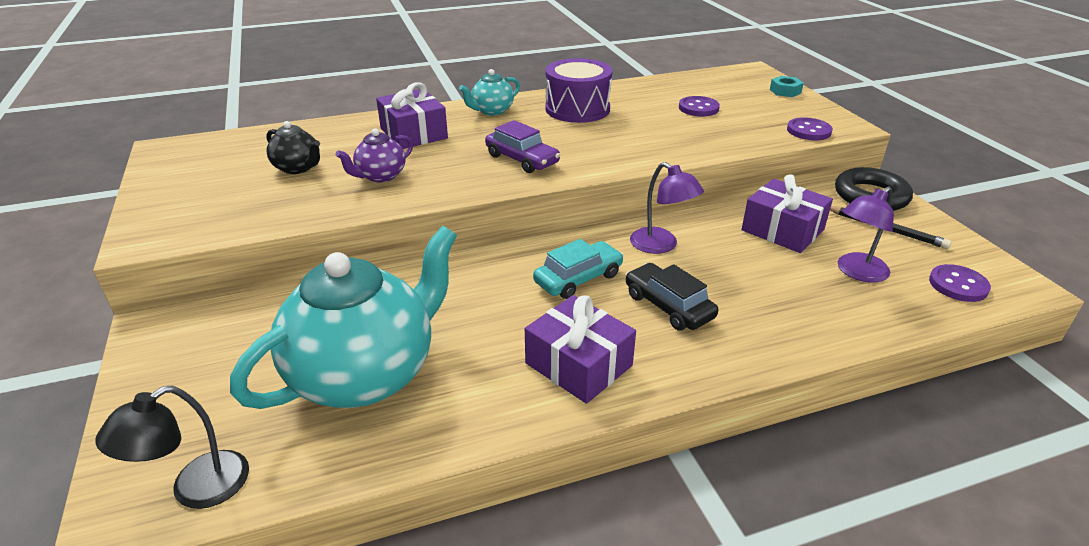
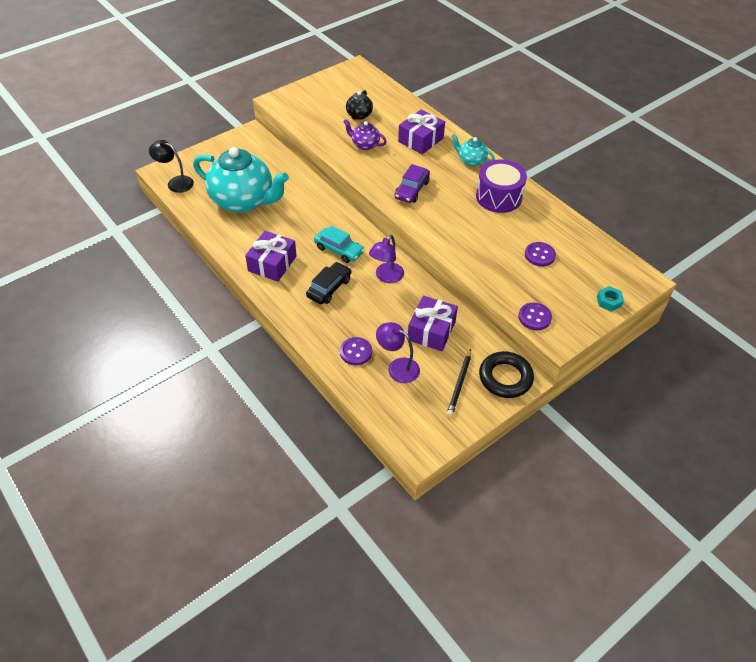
camera: 70 degrees right, 15 degrees up
(958, 285) = (405, 417): purple button -> purple button (356, 352)

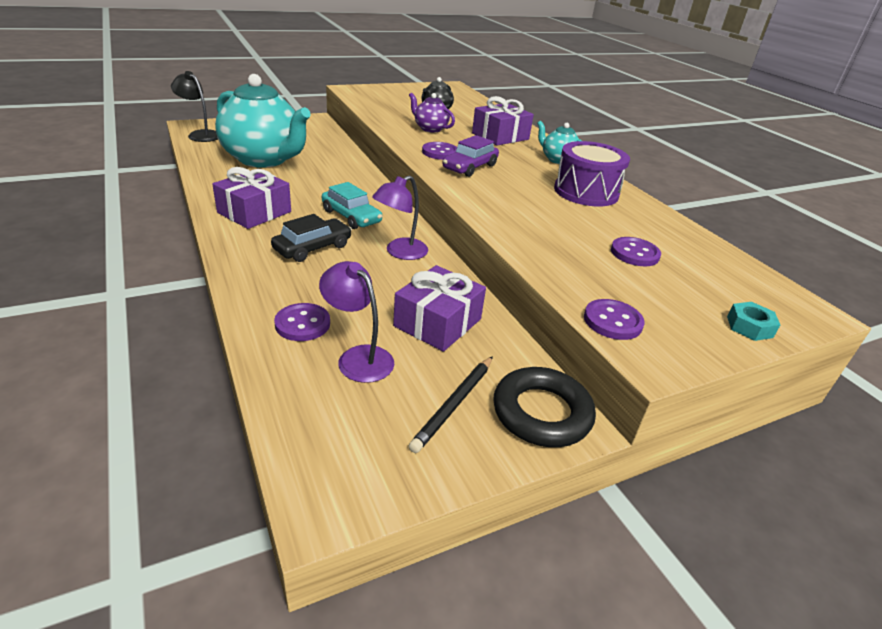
camera: 10 degrees right, 15 degrees down
(384, 176) = (440, 152): none -> purple button

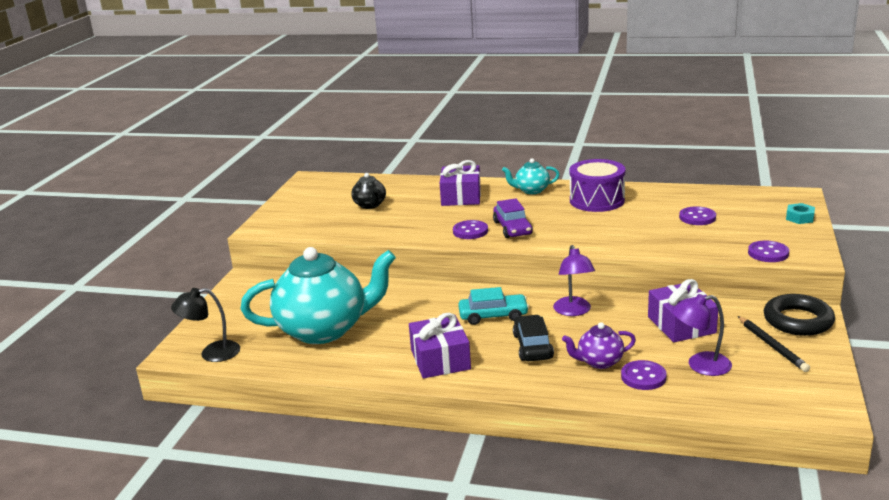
camera: 45 degrees left, 10 degrees down
(430, 129) = (412, 220): purple teapot -> purple teapot (599, 362)

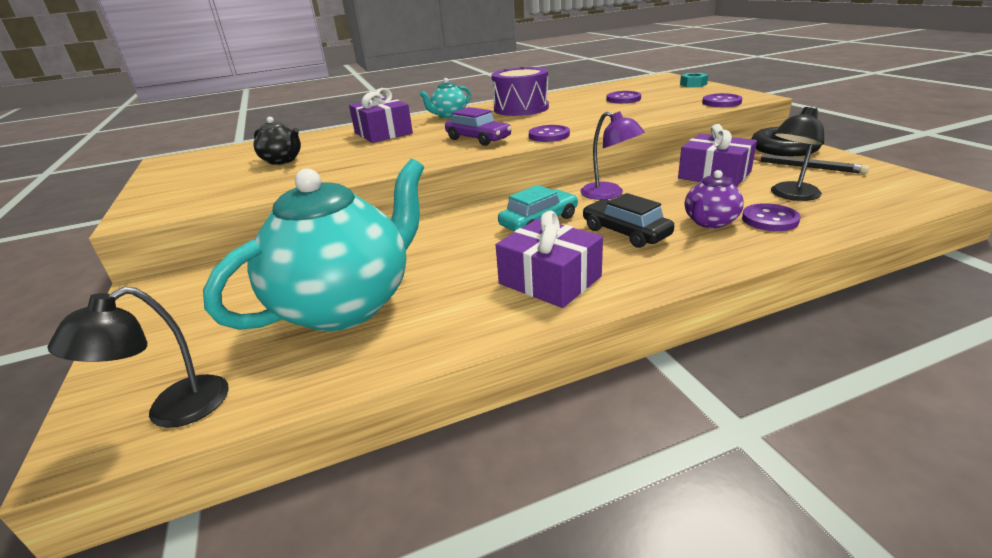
camera: 35 degrees left, 5 degrees up
(470, 231) = (437, 150): purple button -> purple button (549, 135)
(700, 365) = (790, 195): purple lamp -> black lamp

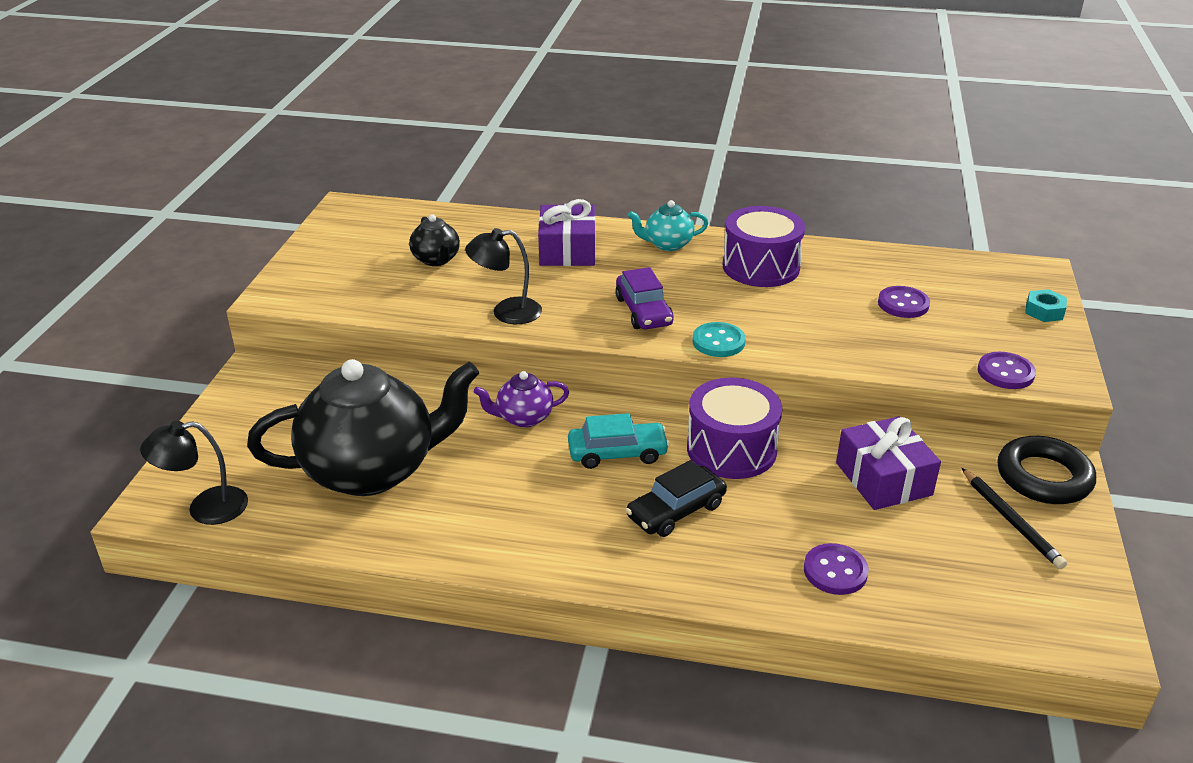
camera: 30 degrees right, 5 degrees up
(347, 304) = (373, 470): turquoise teapot -> black teapot
(549, 135) = (718, 342): purple button -> turquoise button
(550, 280) = (543, 530): purple gift -> none
(609, 194) = (731, 449): purple lamp -> purple drum
(625, 232) = (676, 511): black car -> black car turned 120 degrees counterclockwise
(710, 222) = (771, 542): purple teapot -> purple teapot (523, 418)
(790, 195) = (914, 553): black lamp -> black lamp (506, 312)

